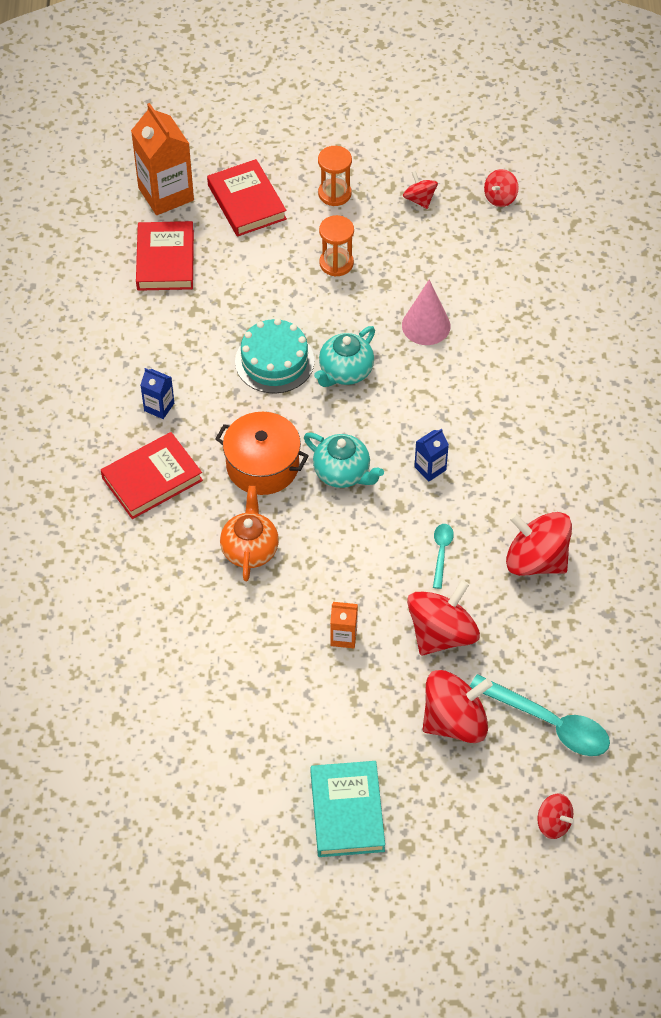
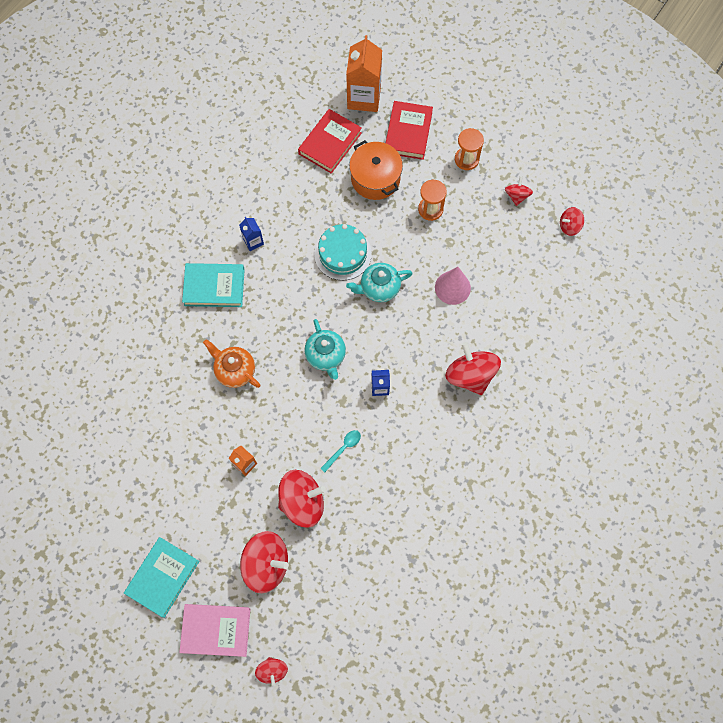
camera: 35 degrees right, 15 degrees up
(152, 479) = (214, 287): red book -> turquoise book
(250, 549) = (235, 370): orange teapot -> orange teapot turned 90 degrees counterclockwise
(262, 465) = (283, 320): orange pot -> orange pot (375, 178)
(455, 825) = (216, 630): none -> pink book
(536, 560) = (396, 492): red spinning top -> red spinning top (470, 375)
(549, 723) = (320, 605): turquoise spoon -> none

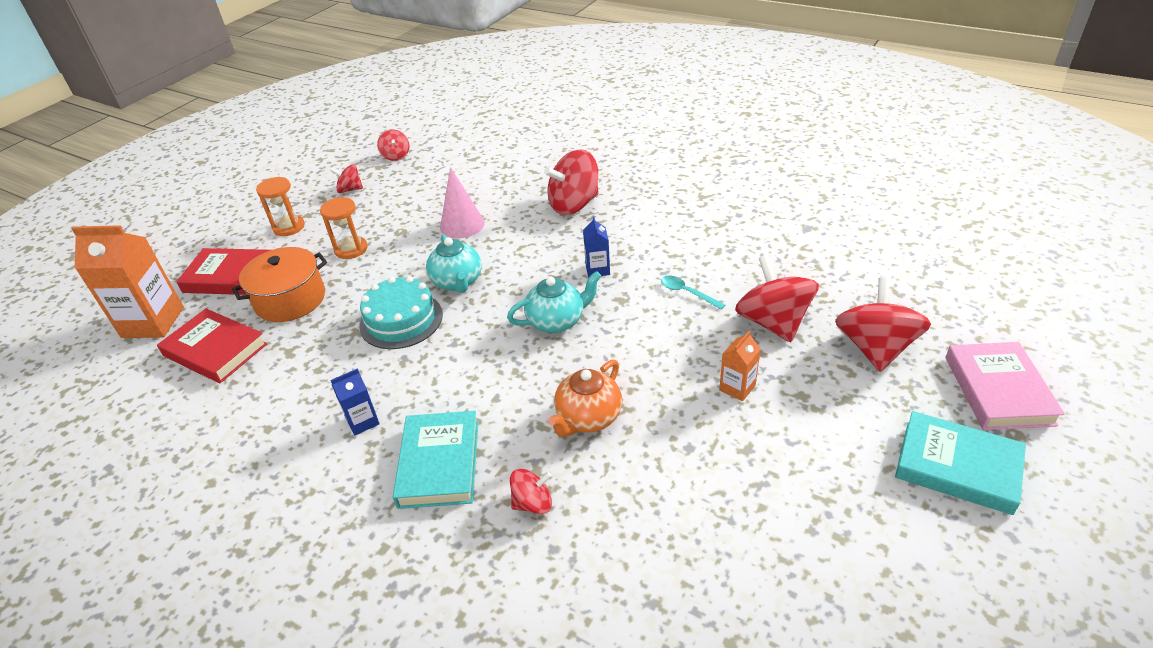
camera: 90 degrees left, 30 degrees down
(272, 671) = (1014, 326): red spinning top -> red spinning top (533, 503)

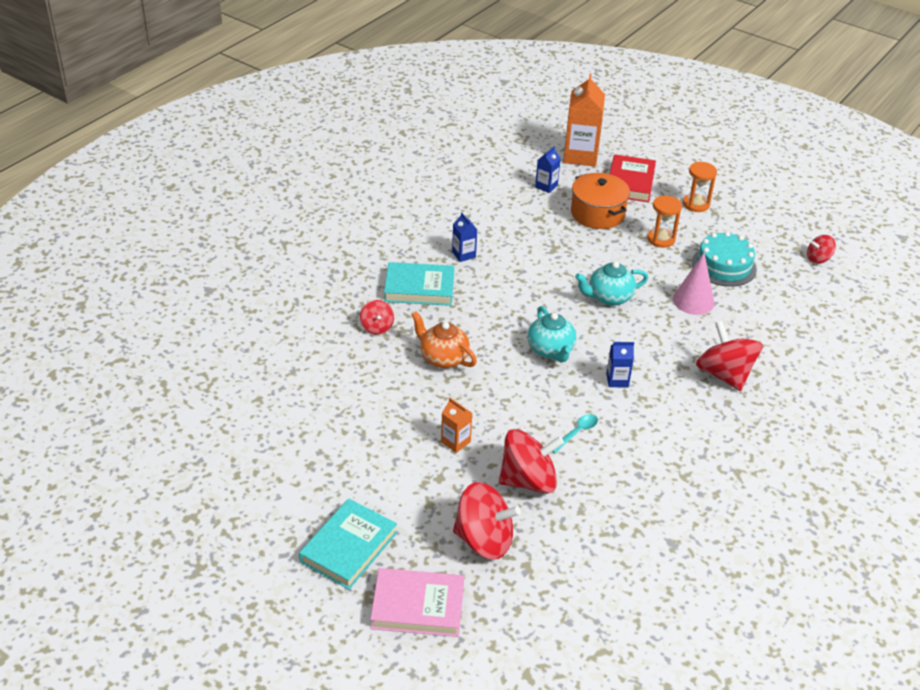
camera: 90 degrees right, 0 degrees up
(215, 350) = (546, 186): red book -> blue carton
(350, 189) = (755, 233): red spinning top -> none
(401, 320) = (565, 268): turquoise cake -> turquoise cake (724, 266)

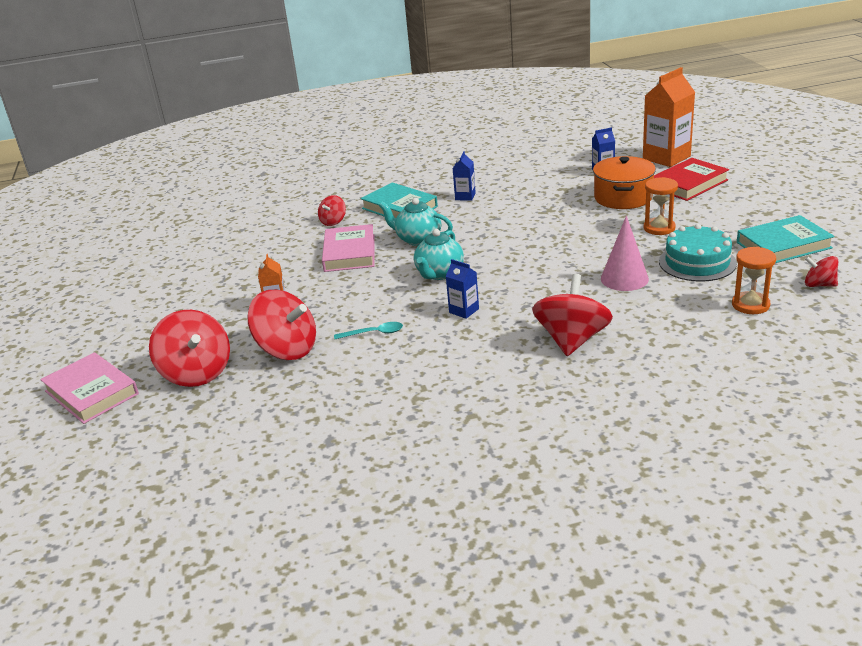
camera: 45 degrees right, 10 degrees down
(348, 547) = (111, 339): turquoise book -> turquoise book (783, 245)
(443, 358) = (349, 253): orange teapot -> pink book
(609, 297) = (545, 254): turquoise teapot -> turquoise teapot (418, 239)
(696, 204) = (735, 212): orange hourglass -> orange hourglass (750, 305)

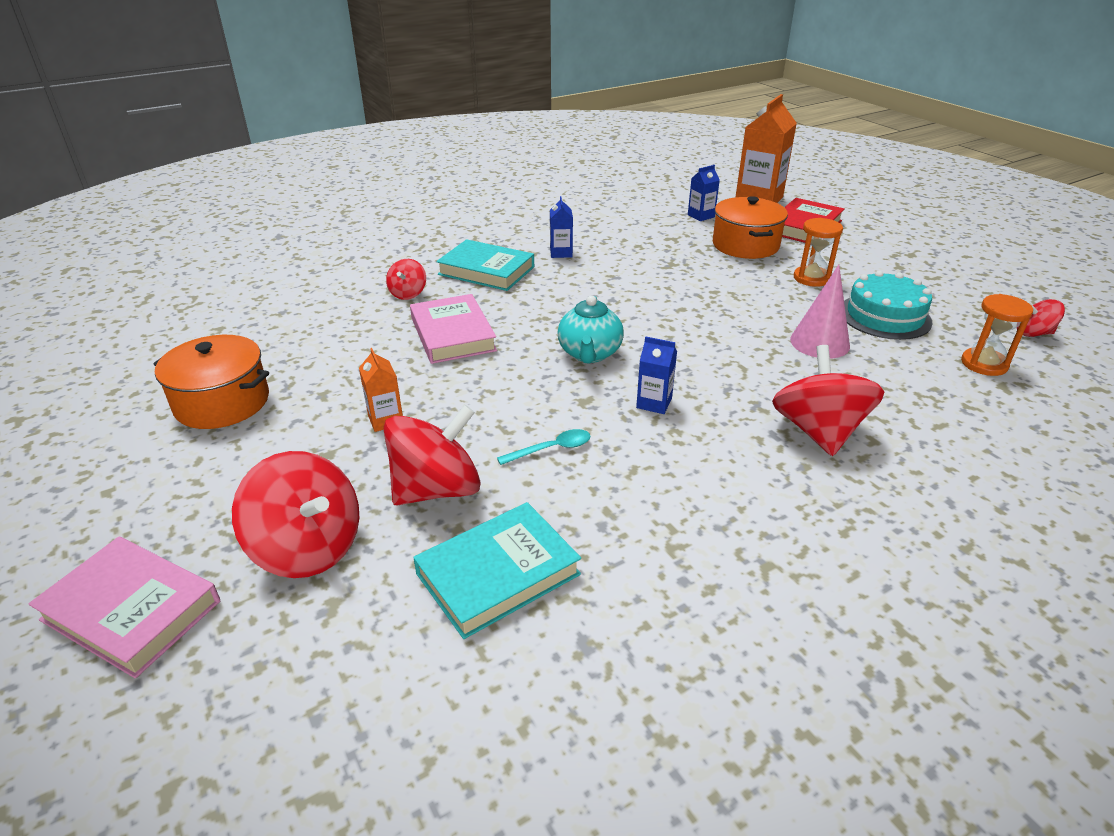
camera: 20 degrees left, 5 degrees up
(180, 286) = (222, 402): none -> orange pot
(287, 349) = (437, 489): red spinning top -> red spinning top turned 45 degrees counterclockwise
(418, 239) = (534, 310): turquoise teapot -> none
(783, 245) = (958, 290): turquoise book -> turquoise book (498, 574)

